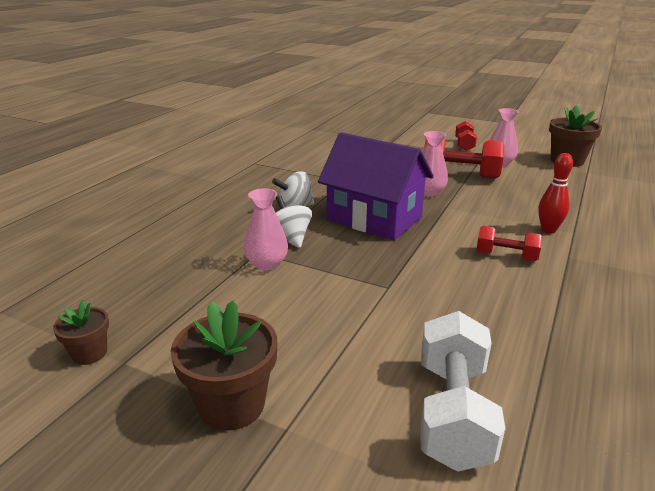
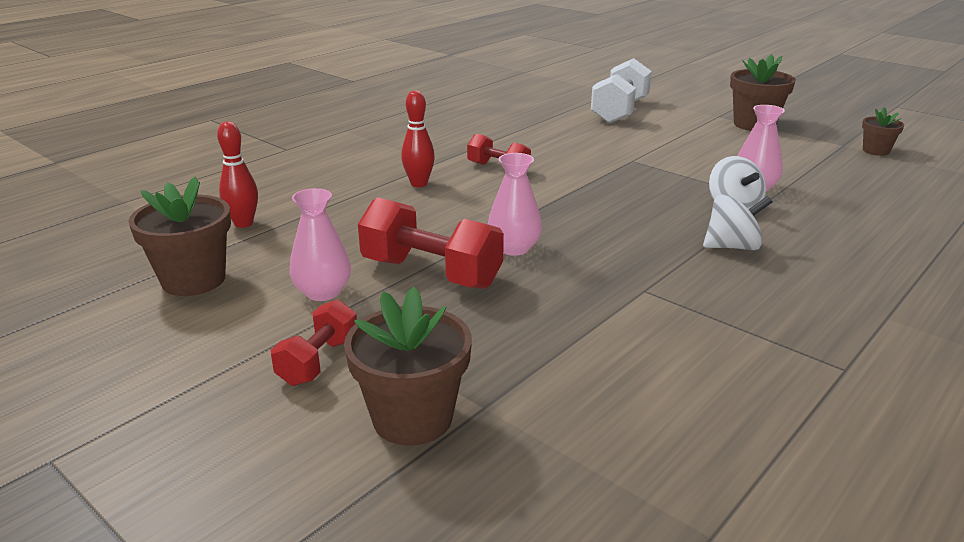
camera: 165 degrees left, 0 degrees up
(374, 219) = (619, 219): purple house -> none
(413, 137) = (412, 418): none -> brown flower pot
(605, 187) = (243, 223): none -> red bowling pin

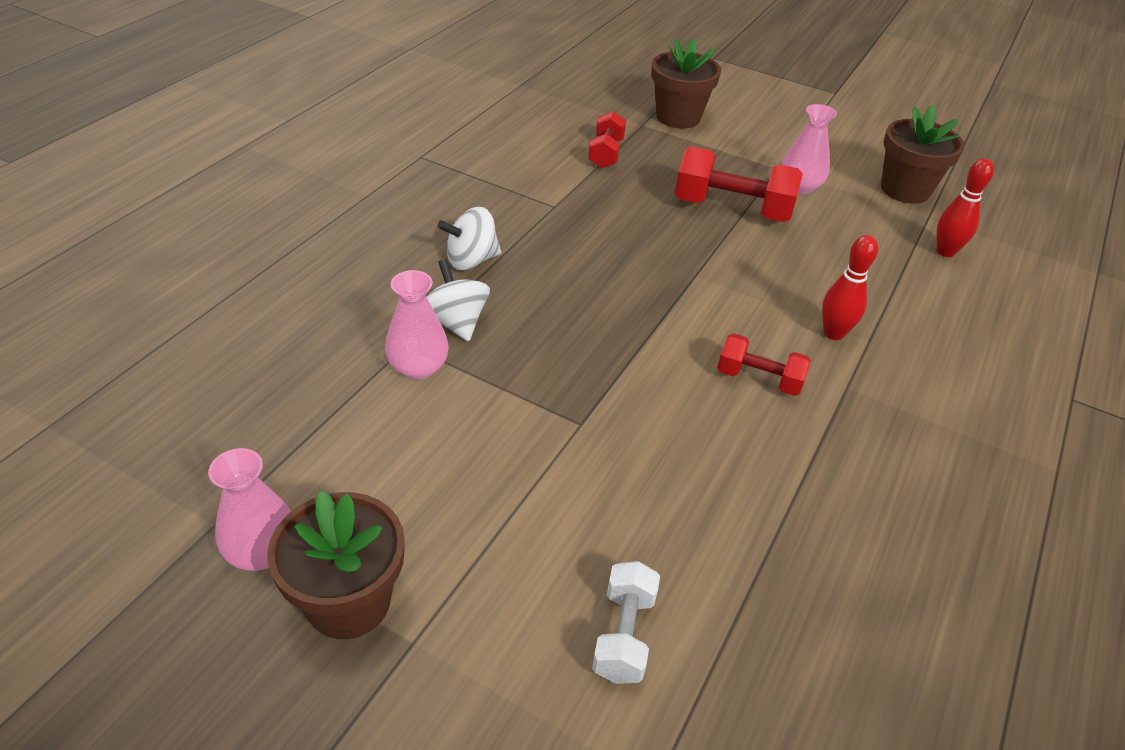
camera: 165 degrees right, 15 degrees up
(318, 361) = (755, 141): red dumbbell -> red dumbbell (606, 153)
(514, 248) = (677, 241): pink vase -> pink vase (262, 552)
(619, 111) = (623, 635): white dumbbell -> white dumbbell, size x0.58
(875, 151) = (170, 506): brown flower pot -> none

